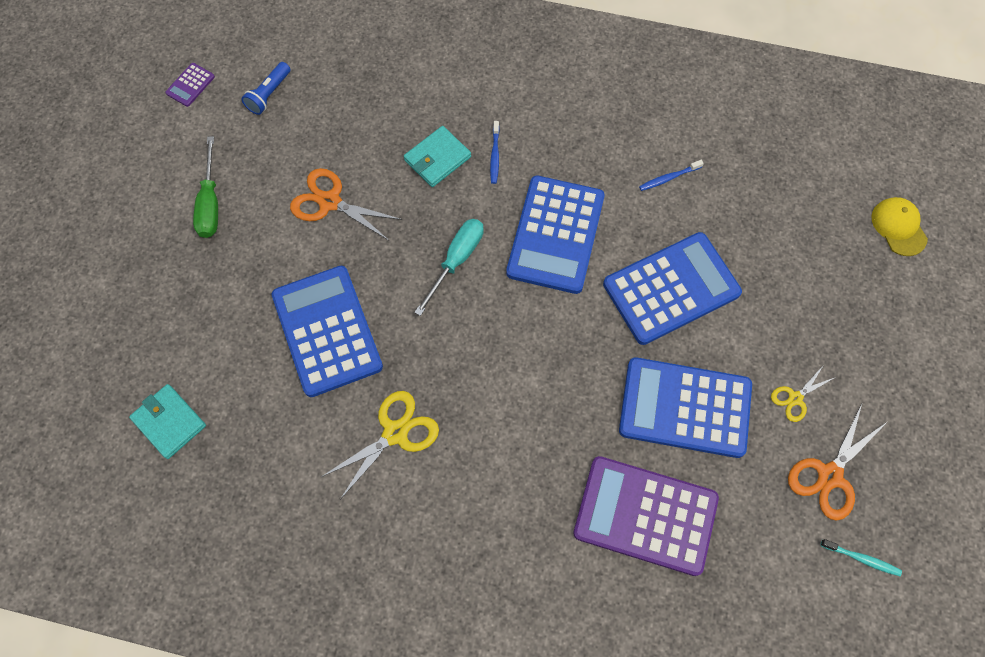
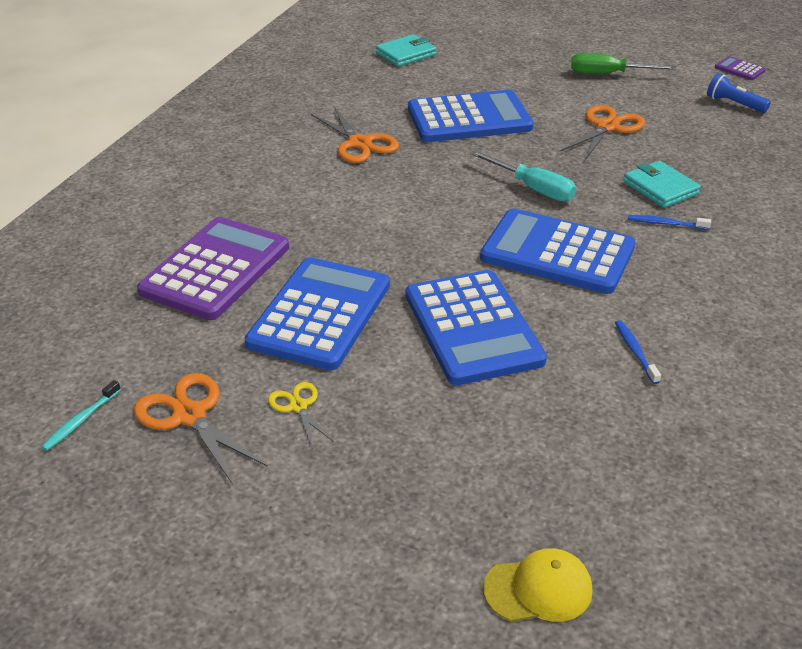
camera: 100 degrees right, 30 degrees down
(395, 433) = (359, 143): yellow scissors -> orange scissors

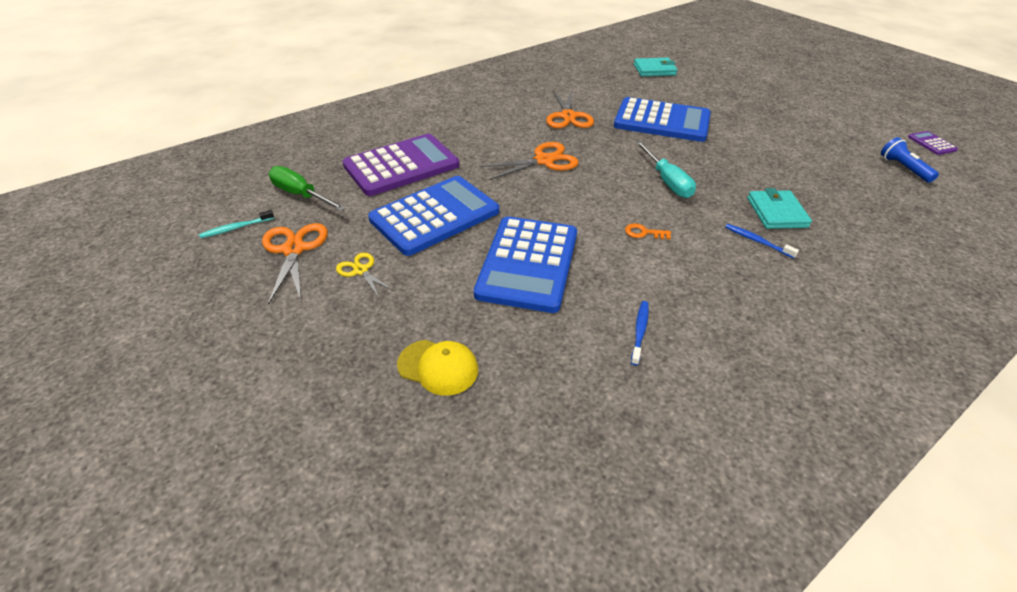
camera: 30 degrees right, 5 degrees up
(298, 406) = (361, 270): yellow scissors -> yellow scissors turned 45 degrees counterclockwise
(538, 589) = (383, 489): yellow cap -> yellow cap (438, 367)
(557, 253) = (644, 233): blue calculator -> orange key
(607, 127) = (769, 155): orange scissors -> orange scissors (544, 161)
(608, 74) = (803, 119): green screwdriver -> green screwdriver (301, 195)

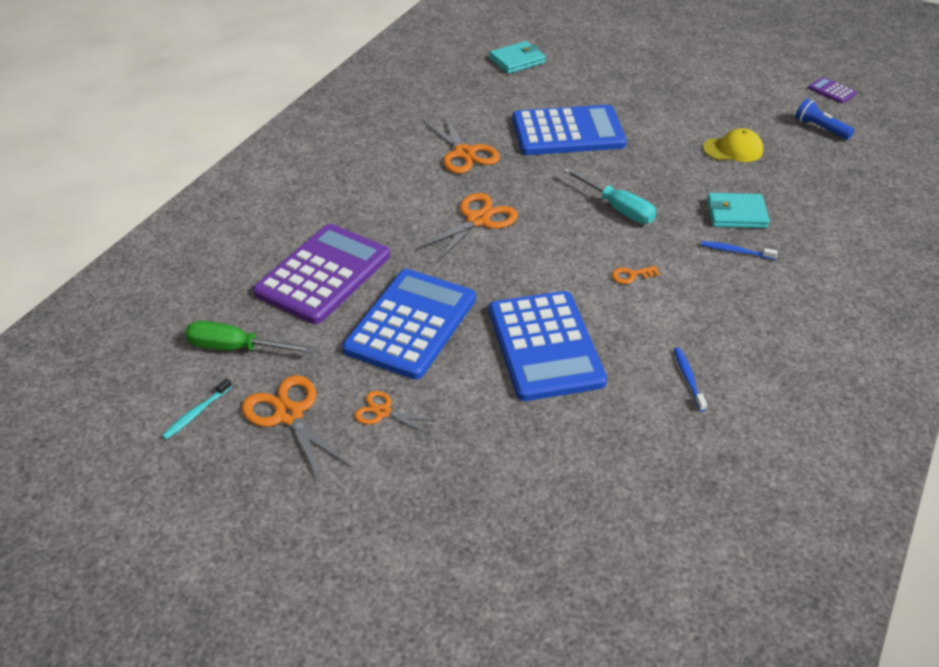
camera: 25 degrees left, 0 degrees up
(361, 270) = (383, 412): yellow scissors -> orange scissors
(438, 367) = (537, 478): yellow cap -> yellow cap (733, 149)
(776, 212) = (736, 214): turquoise wallet -> turquoise wallet turned 60 degrees counterclockwise

